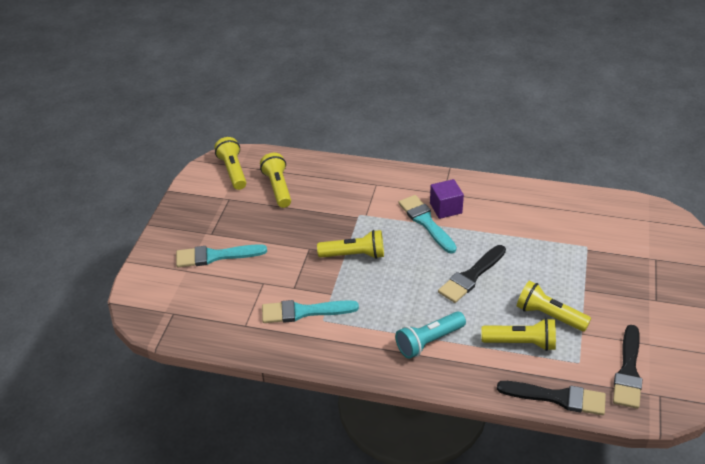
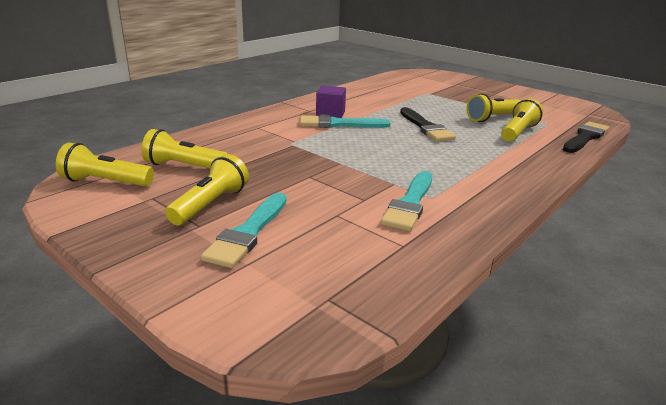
camera: 65 degrees left, 15 degrees down
(354, 255) = (347, 159): yellow flashlight -> yellow flashlight (210, 204)
(429, 341) = (497, 160): turquoise flashlight -> none
(628, 371) = (563, 114): black brush -> none

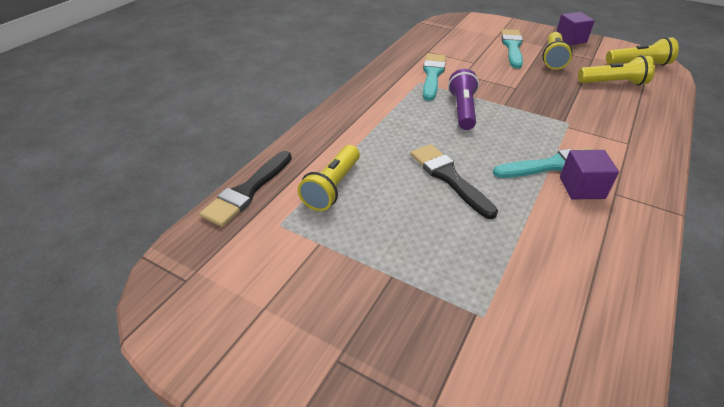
camera: 170 degrees right, 15 degrees up
(124, 235) = (570, 39): none -> purple cube
(390, 163) = (462, 110): none -> purple flashlight
(492, 118) = (361, 223): yellow flashlight -> none

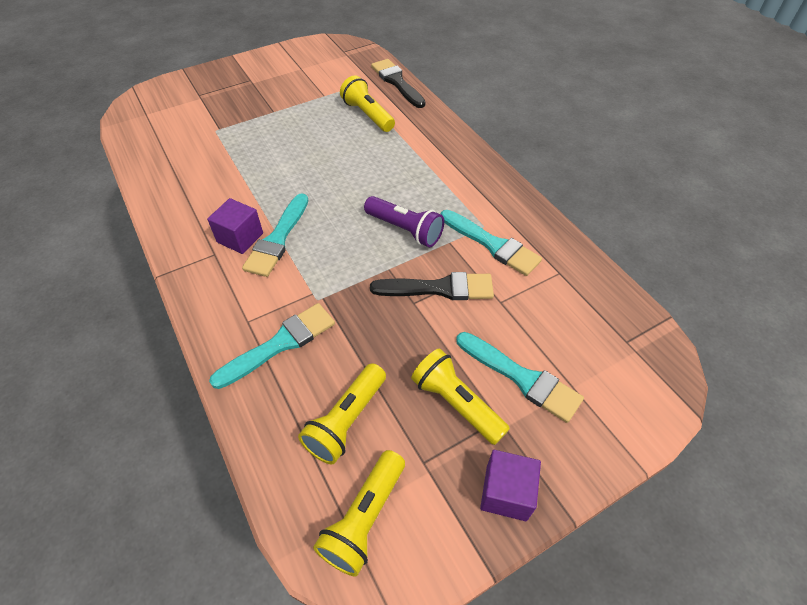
camera: 120 degrees right, 10 degrees up
(449, 178) = (324, 171): black brush -> black brush (439, 288)
(617, 122) = (280, 344): none -> turquoise brush

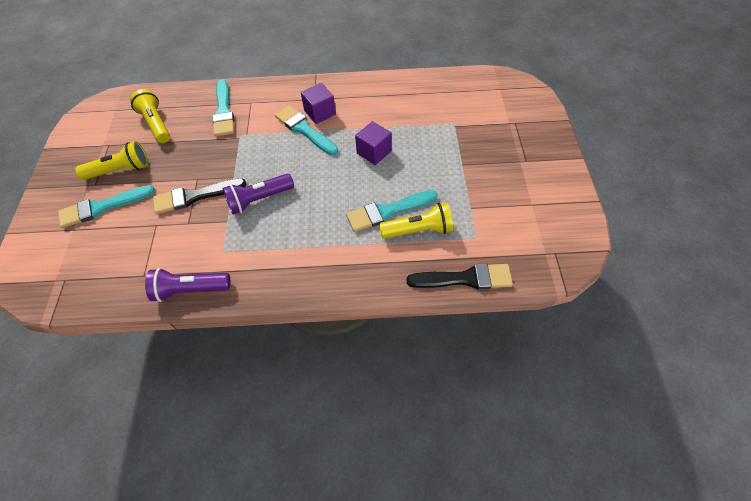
camera: 120 degrees right, 5 degrees up
(364, 518) = (108, 116): yellow flashlight -> none
(439, 288) = (195, 196): black brush -> black brush turned 45 degrees clockwise
(492, 244) = (202, 246): turquoise brush -> turquoise brush (387, 211)
(506, 493) = (63, 169): purple cube -> purple cube (374, 152)
(540, 227) = (190, 290): none -> purple flashlight

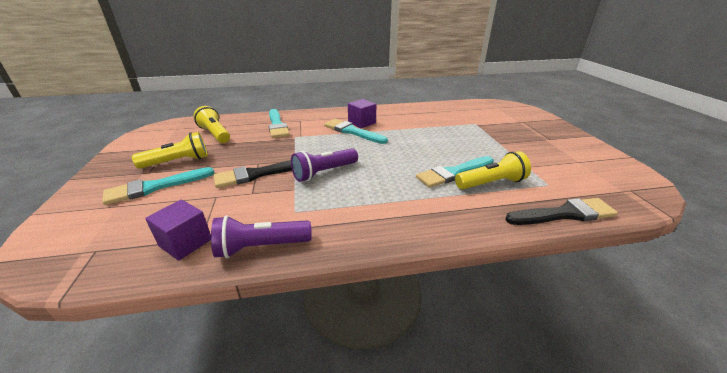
camera: 10 degrees left, 25 degrees down
(374, 152) = (419, 140): purple cube -> purple cube (185, 242)

